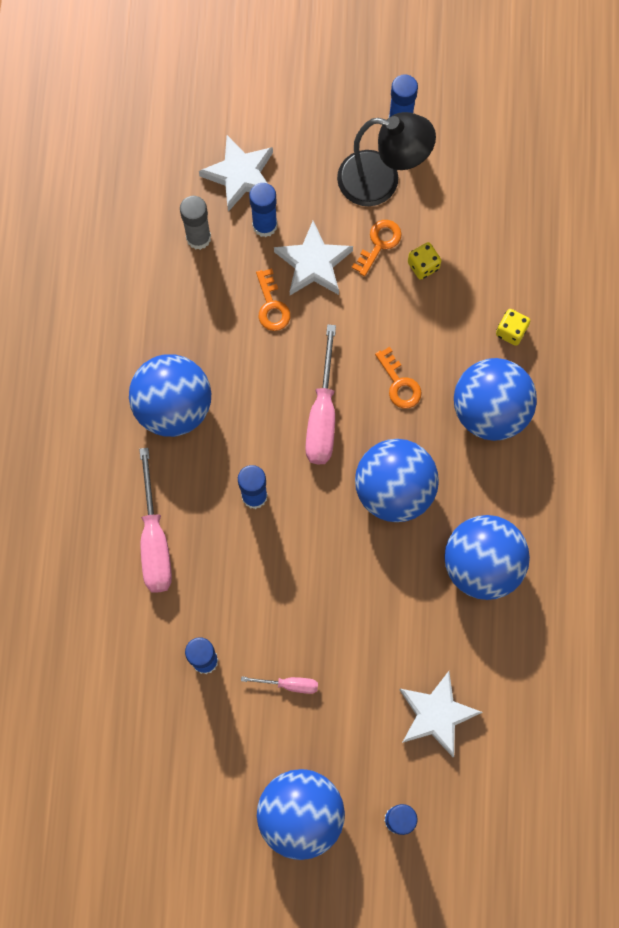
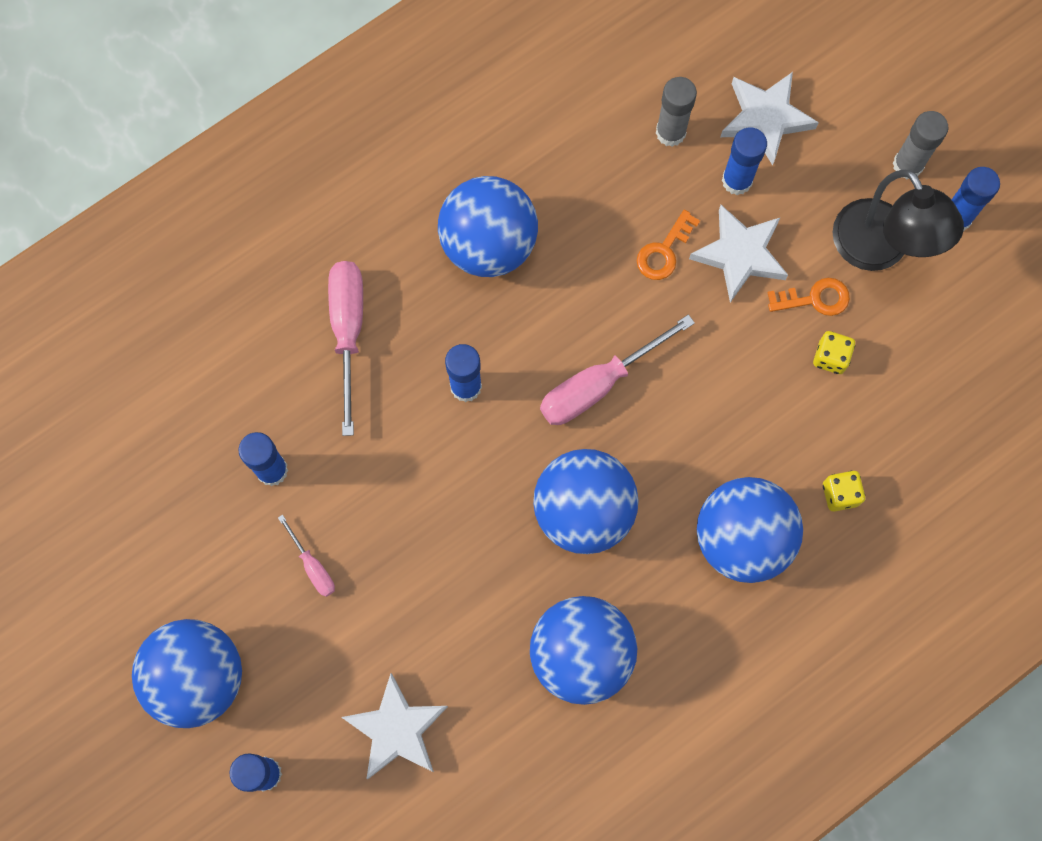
camera: 50 degrees right, 0 degrees up
(155, 540) = (348, 332): pink screwdriver -> pink screwdriver turned 135 degrees clockwise
(343, 120) = (907, 165): none -> grey glue stick
(399, 383) = (692, 430): orange key -> none

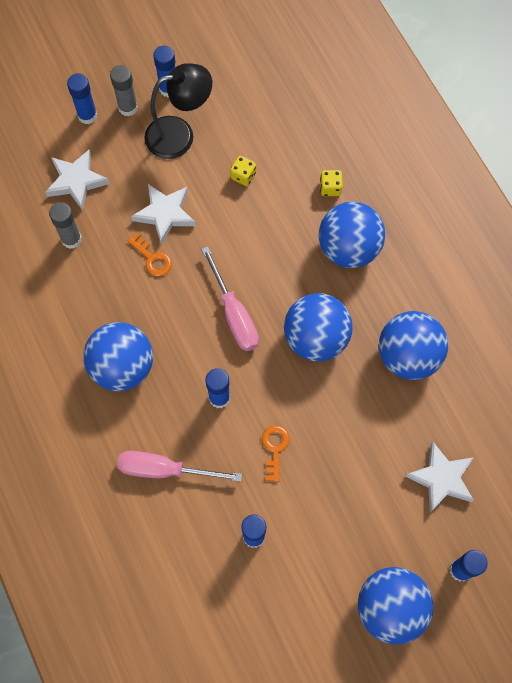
camera: 80 degrees left, 5 degrees down
(312, 566) = (325, 518): pink screwdriver -> none
(737, 180) = (114, 206): blue glue stick -> blue glue stick (87, 115)
(815, 299) = (203, 177): orange key -> orange key (275, 448)

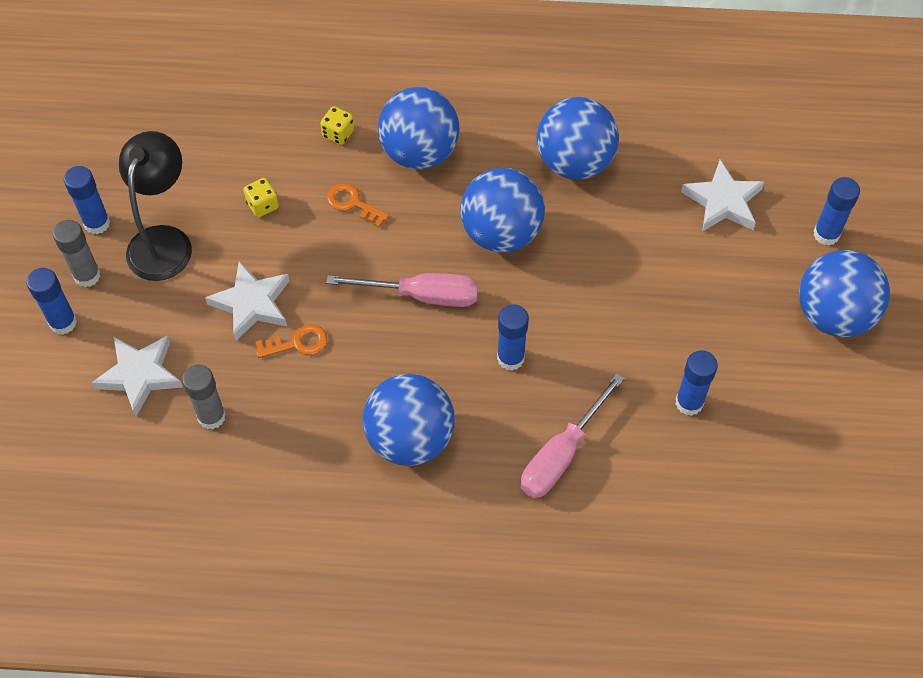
camera: 60 degrees left, 10 degrees down
(275, 448) = (602, 333): orange key -> orange key (352, 203)

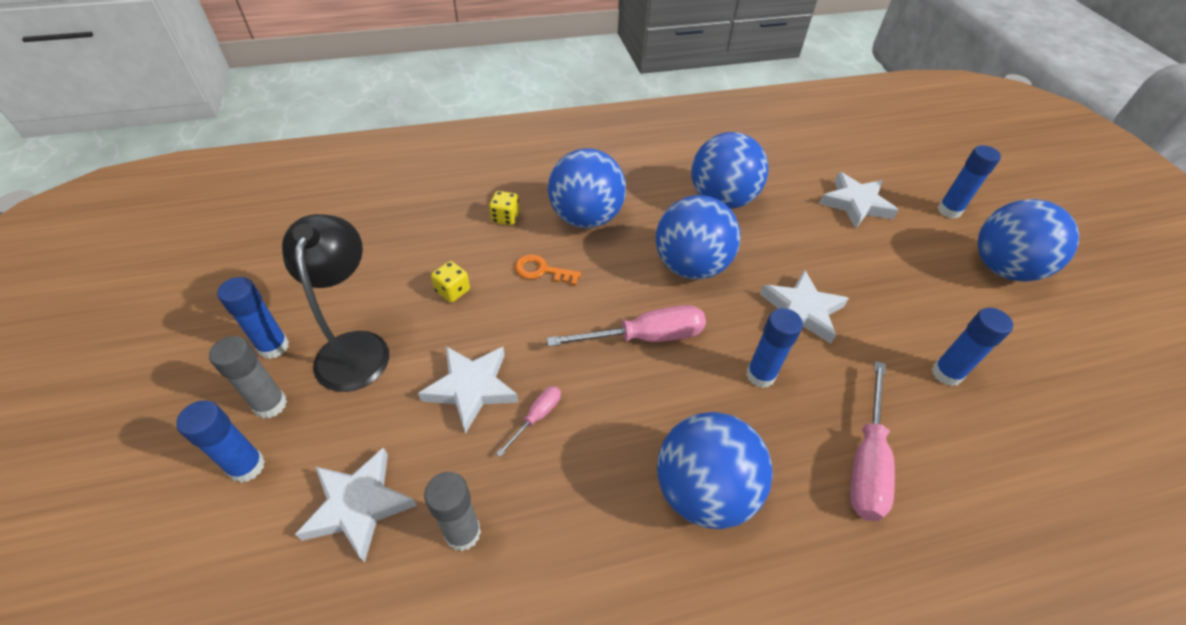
camera: 20 degrees left, 10 degrees down
(297, 343) = (536, 417): orange key -> pink screwdriver
(587, 307) = (801, 311): none -> white star

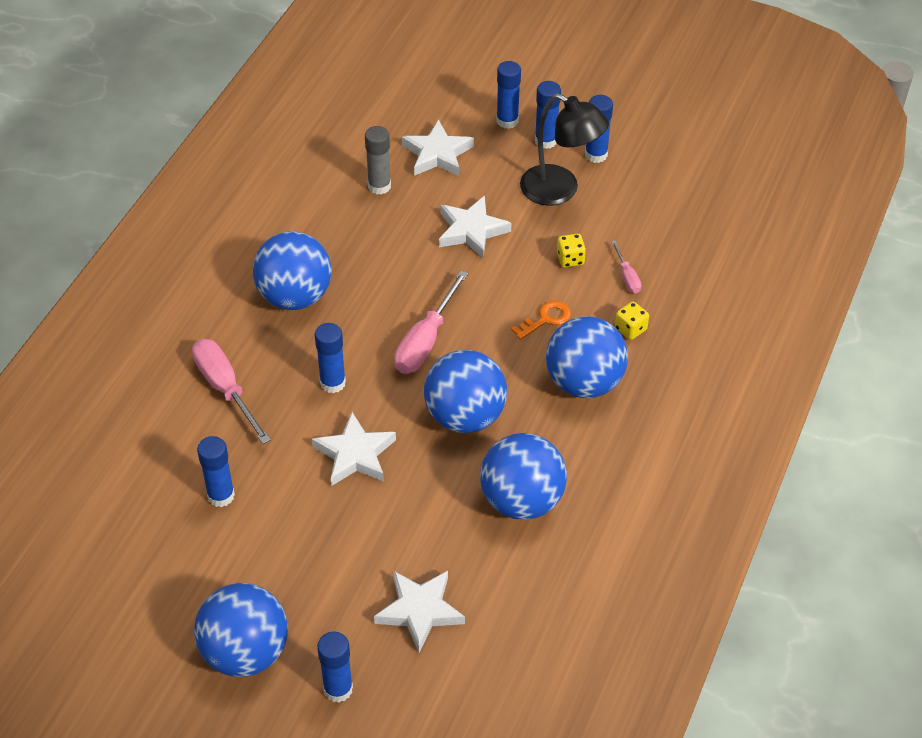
camera: 130 degrees right, 0 degrees up
(270, 404) = (545, 141): grey glue stick -> blue glue stick
(536, 417) = (419, 250): pink screwdriver -> pink screwdriver (627, 276)

